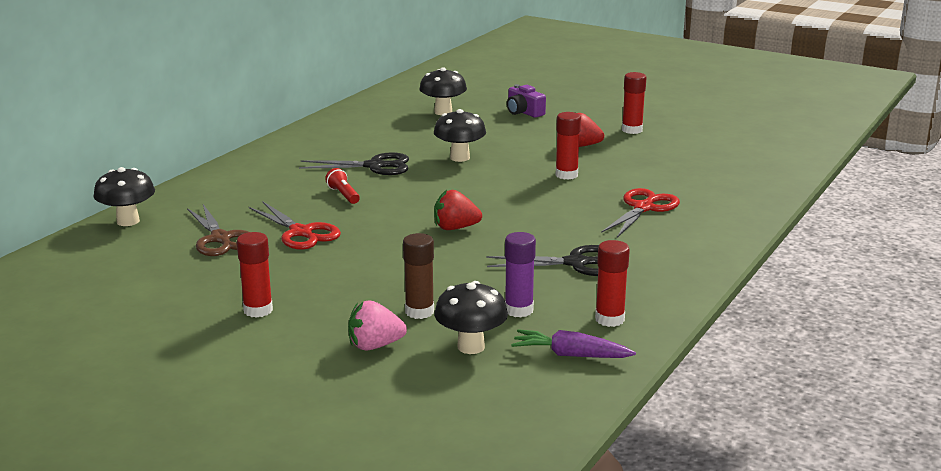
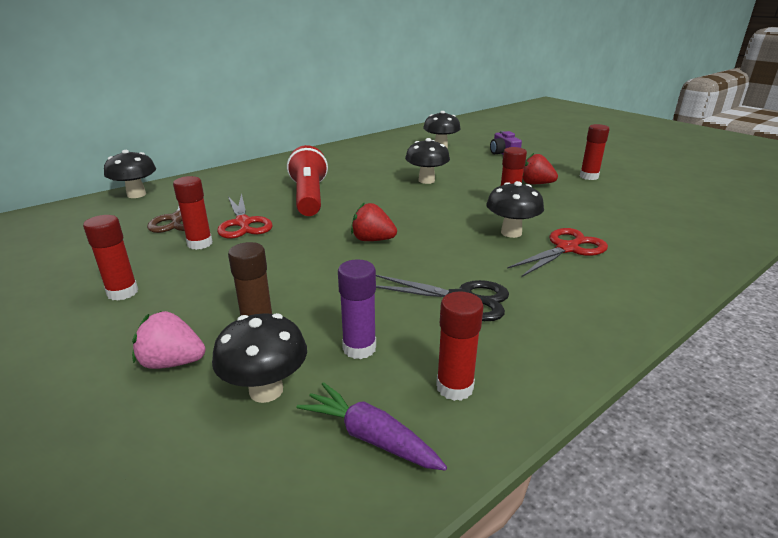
camera: 20 degrees right, 5 degrees up
(279, 259) = (200, 244): none -> red glue stick
(343, 195) = (309, 197): red flashlight -> red flashlight, size x2.25
(374, 166) = (354, 178): black scissors -> none
(585, 201) = (511, 233): none -> black mushroom

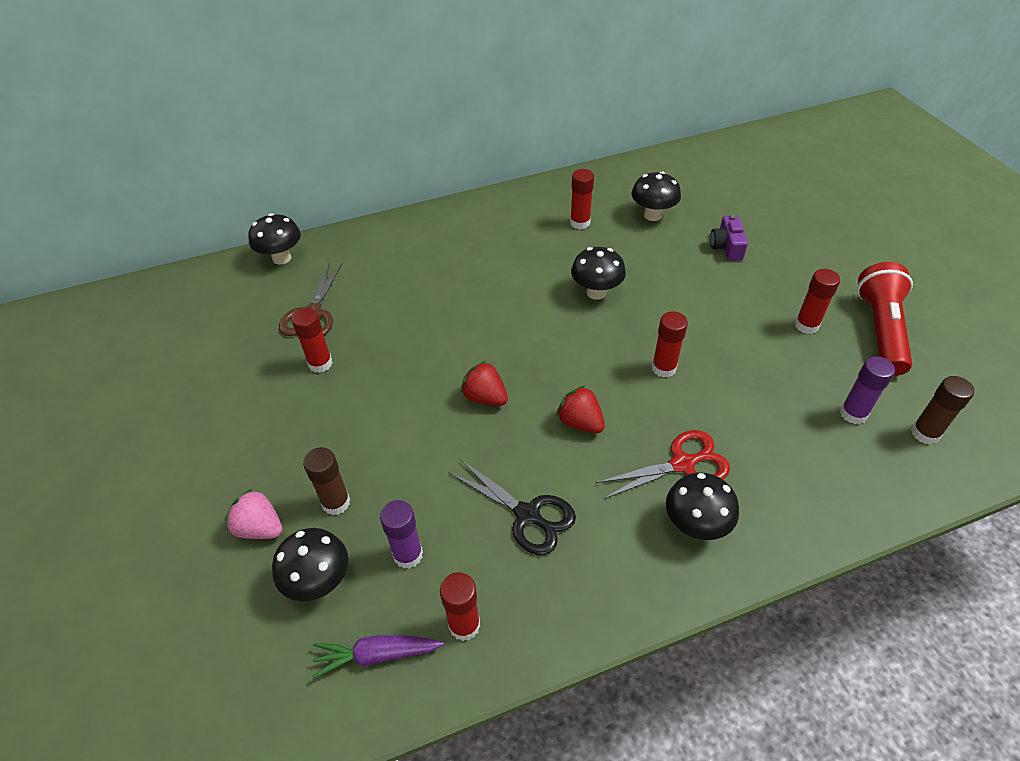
camera: 20 degrees right, 20 degrees up
(122, 292) = (240, 424): red glue stick -> red glue stick (580, 223)
(243, 223) = (369, 336): red scissors -> none
(309, 197) = (451, 300): red flashlight -> red flashlight (880, 330)
(370, 437) = (377, 655): purple carrot -> purple carrot turned 60 degrees counterclockwise
(511, 233) = (637, 420): black mushroom -> black mushroom (695, 525)
(535, 184) = (726, 327): red strawberry -> red strawberry (580, 422)
(661, 207) = (853, 414): none -> purple glue stick
(716, 209) = (925, 433): none -> brown glue stick

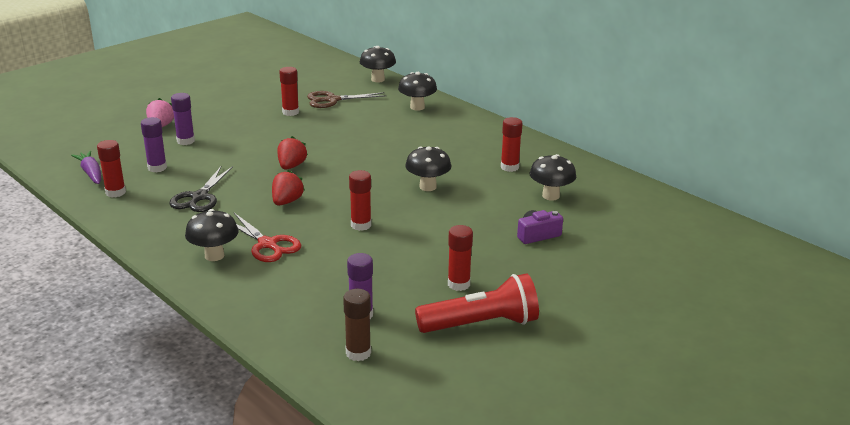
camera: 65 degrees right, 20 degrees down
(319, 581) = (131, 149): black mushroom -> black mushroom (417, 107)
(336, 502) = (185, 141): brown glue stick -> purple glue stick

